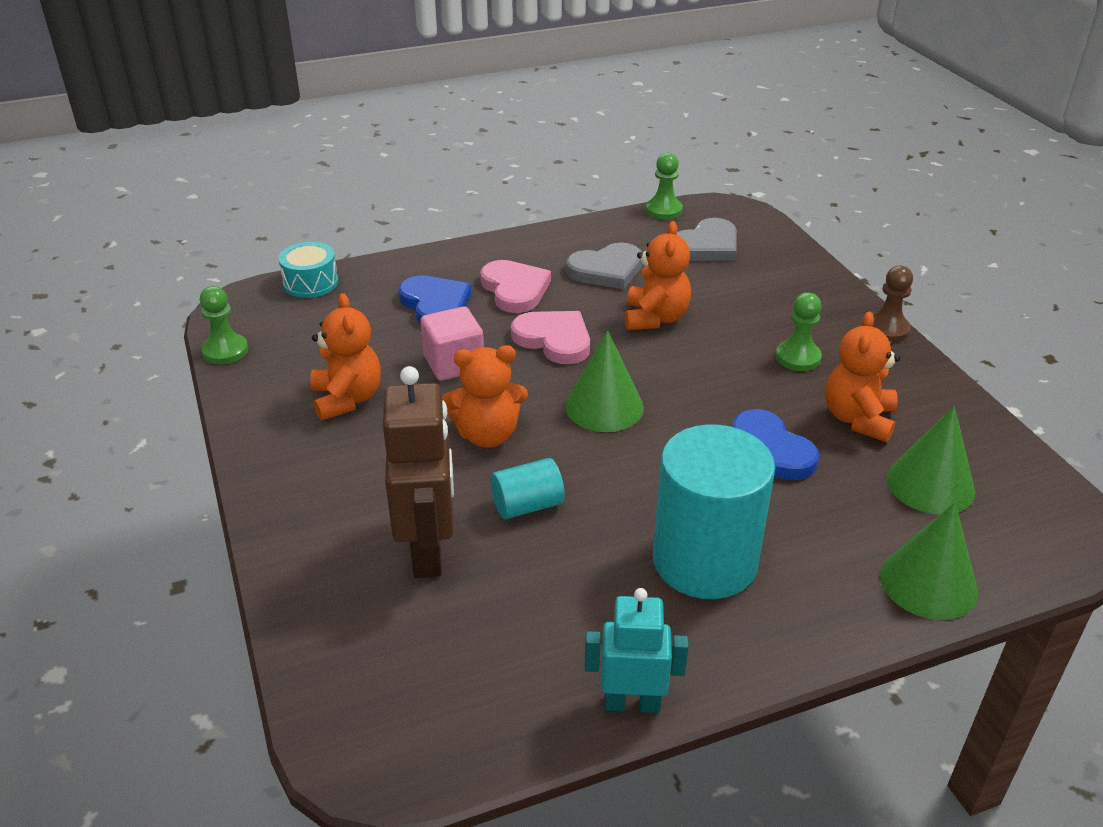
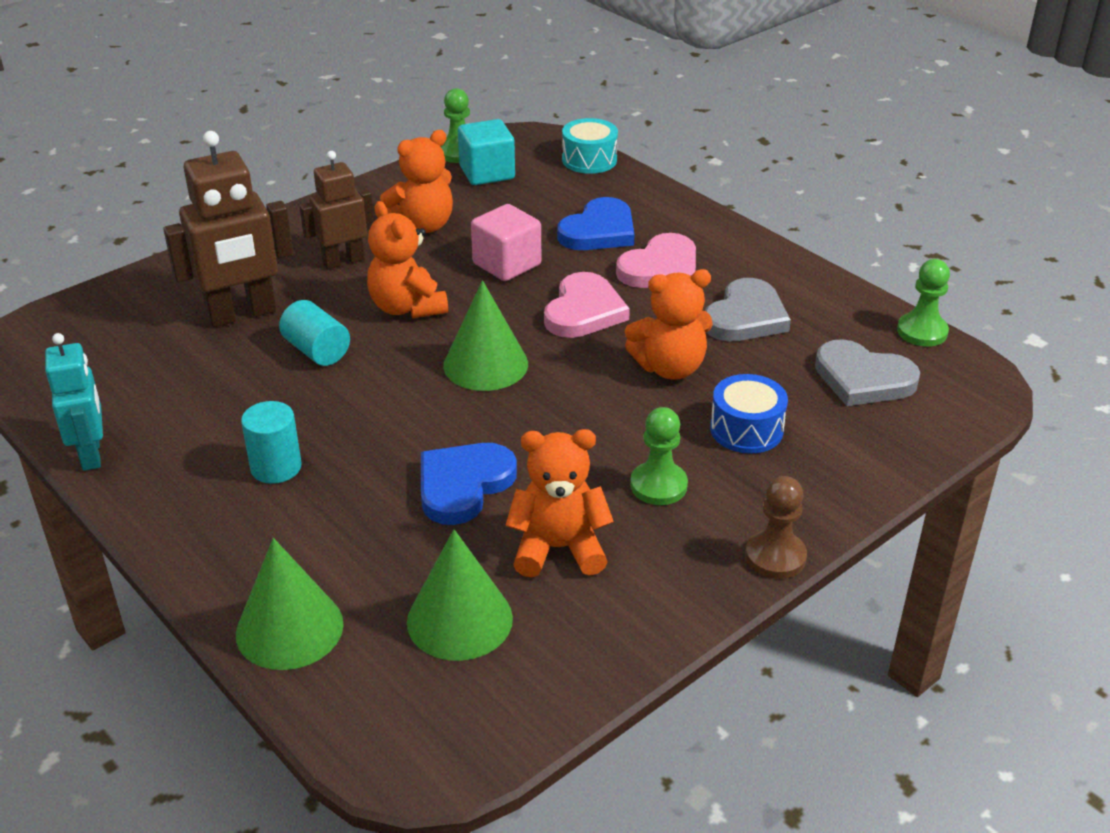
camera: 70 degrees right, 0 degrees up
(281, 342) = (487, 173): none -> turquoise cube
(374, 462) = (343, 261): none -> brown robot
(606, 270) = (745, 317): grey heart -> grey heart turned 105 degrees counterclockwise
(705, 561) = (276, 467): turquoise cylinder -> turquoise cylinder, size x0.48
(746, 305) = (746, 429): none -> blue drum

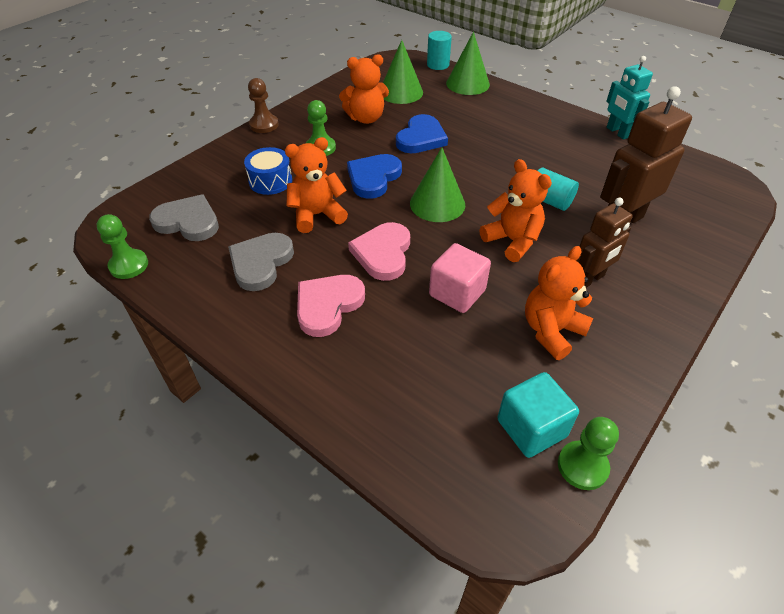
camera: 170 degrees right, 10 degrees up
(276, 467) = (520, 136): turquoise cylinder -> turquoise cylinder (438, 65)
(589, 160) = (424, 476): turquoise drum -> none
(599, 231) = (388, 346): blue heart -> blue heart (373, 178)

